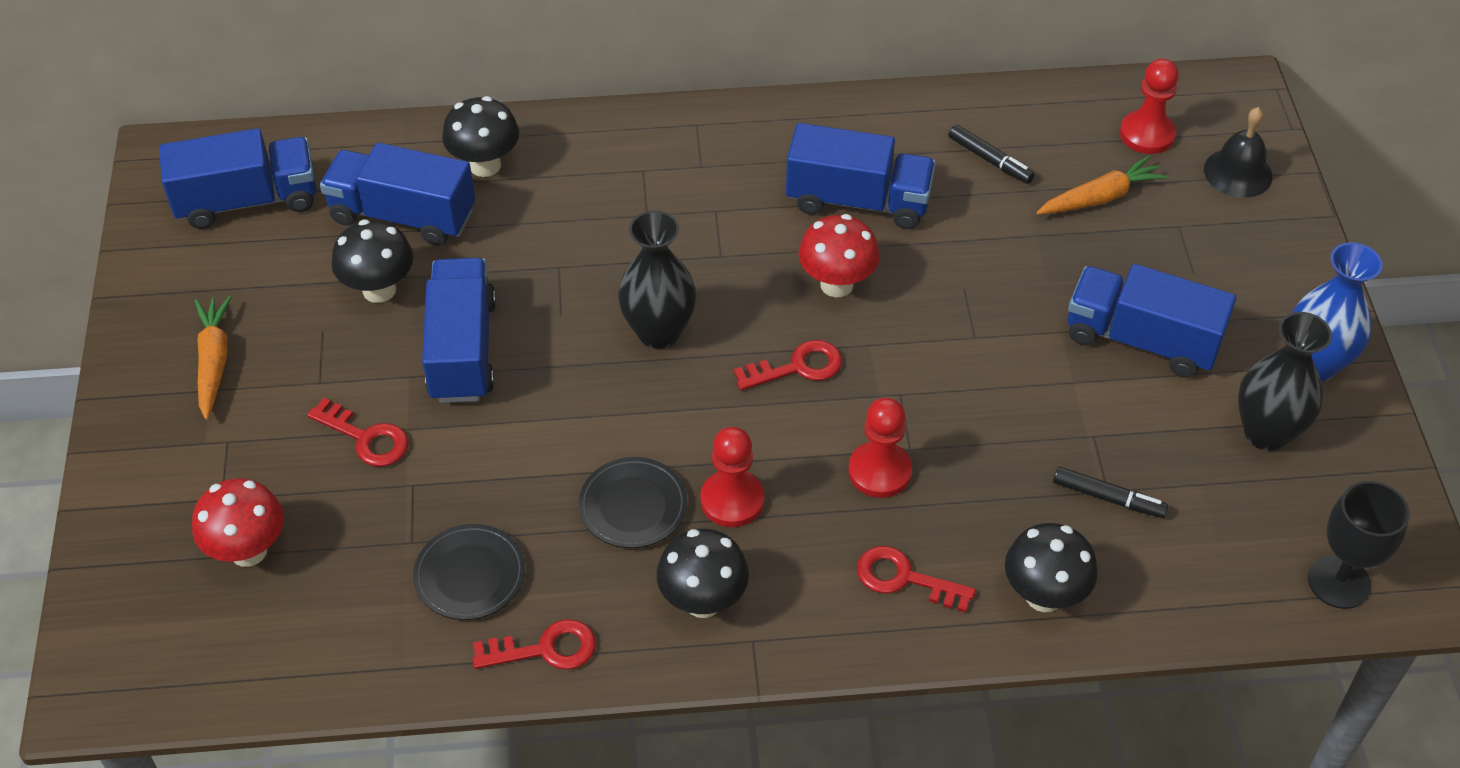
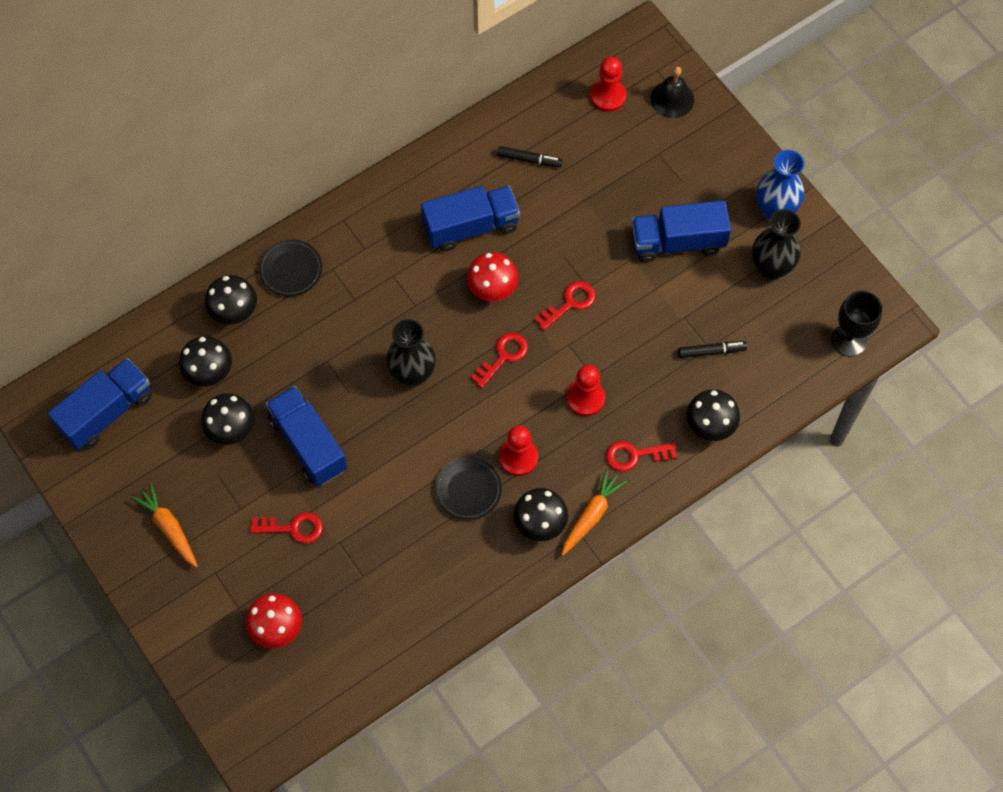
camera: 30 degrees left, 15 degrees up
(403, 216) = (210, 374): blue truck -> black mushroom
(470, 575) = (408, 577): black plate -> black plate (291, 270)
(545, 649) = (476, 596): red key -> red key (570, 303)
(1100, 197) = (605, 155): orange carrot -> orange carrot (591, 515)

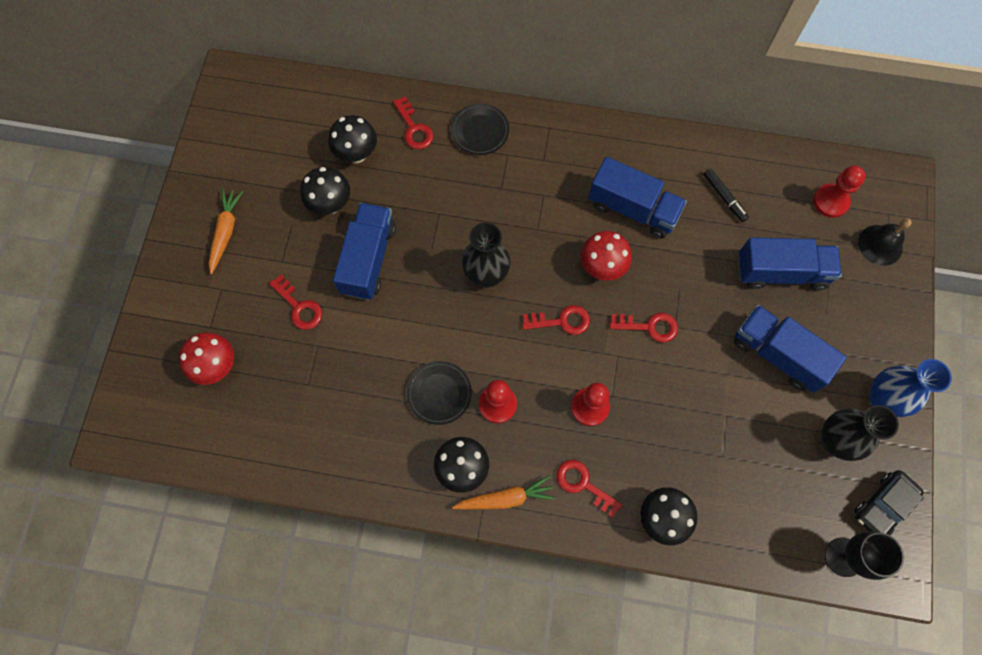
camera: 45 degrees right, 5 degrees up
(106, 412) = (269, 121): blue truck -> blue truck (781, 272)
(235, 313) = (414, 128): black mushroom -> red key
(711, 351) = (721, 461): black marker -> none
(842, 282) = (883, 506): none -> black car

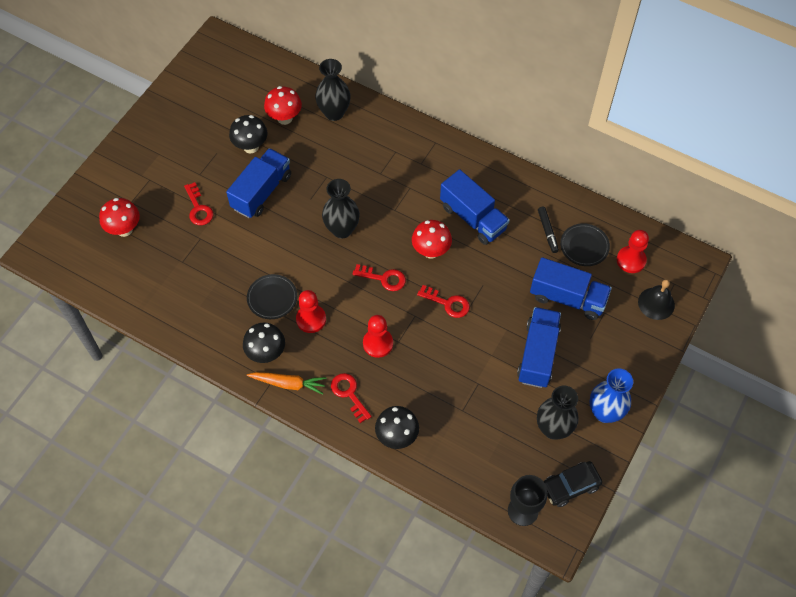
camera: 20 degrees right, 10 degrees down
(226, 232) = (169, 142): orange carrot -> none
(357, 154) = (284, 118): black mushroom -> red mushroom
(414, 128) = (334, 113): red key -> black vase
(480, 131) = (382, 129): black plate -> black plate (584, 246)
(777, 354) = (537, 354): blue truck -> blue truck turned 45 degrees clockwise

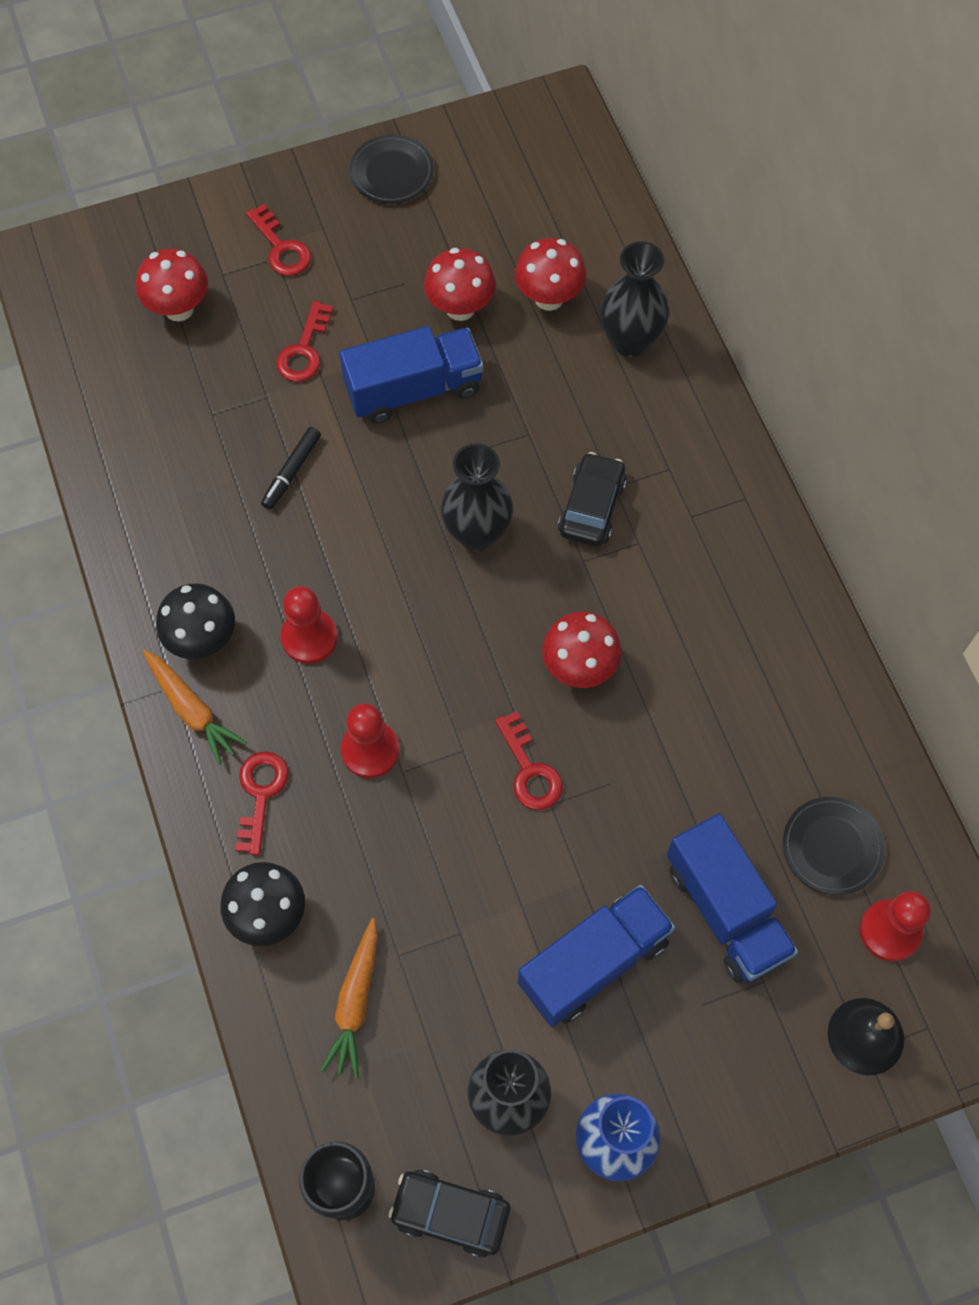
camera: 40 degrees right, 5 degrees up
(251, 147) = (460, 308): black mushroom -> red mushroom
(272, 298) = (284, 563): black plate -> black plate (391, 173)
(378, 187) = (591, 507): none -> black car
(384, 278) = (469, 656): red key -> red key (281, 248)
(462, 441) = (355, 1003): none -> orange carrot
(473, 218) = (693, 664): blue truck -> none
(547, 231) = (793, 777): black marker -> black marker (292, 472)

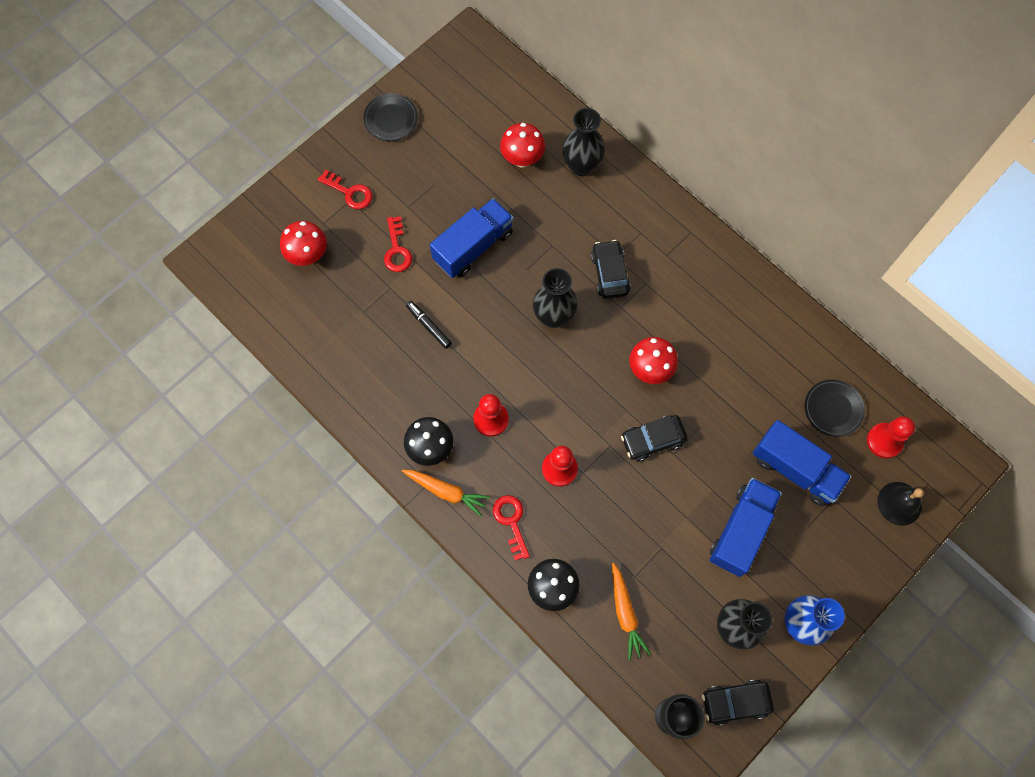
camera: 25 degrees left, 5 degrees up
(292, 472) = (429, 326): black marker -> black marker turned 135 degrees clockwise
(460, 308) = (474, 186): red mushroom -> none
(529, 770) = (652, 440): red key -> black car

